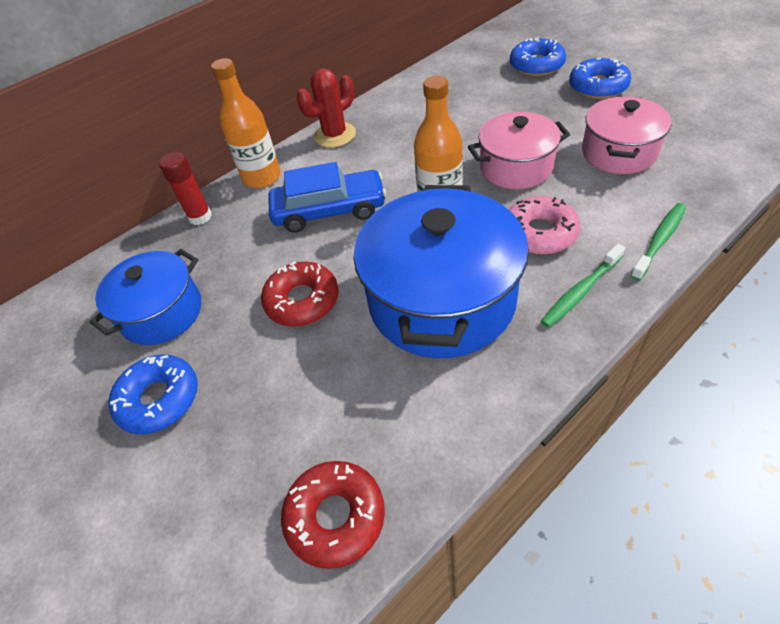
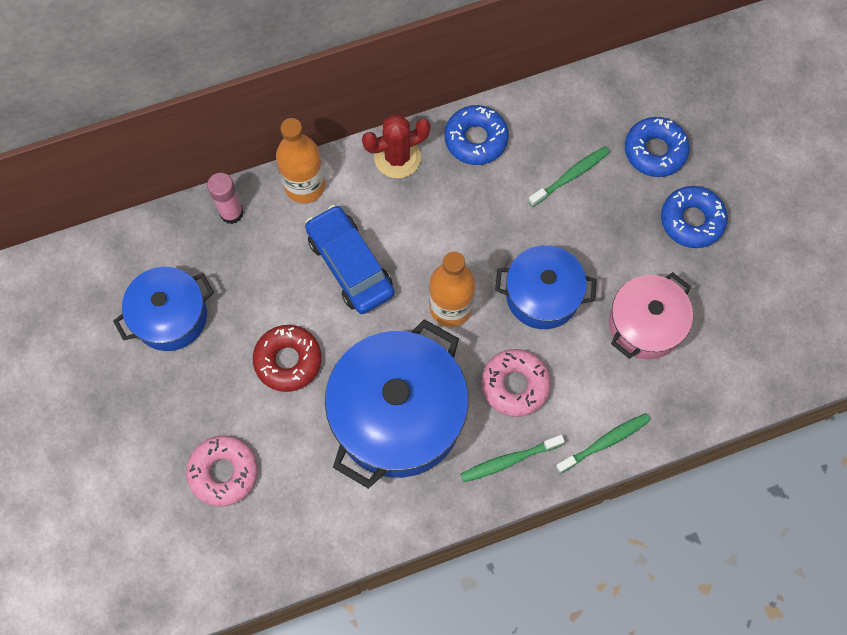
camera: 15 degrees right, 20 degrees up
(159, 399) = (150, 404): blue donut -> blue donut (476, 139)
(200, 217) = (231, 213): red glue stick -> pink glue stick
(271, 432) = (223, 472): none -> pink donut
(329, 210) = (350, 265): blue car -> blue car turned 135 degrees counterclockwise
(335, 517) = (244, 555): red donut -> none
(483, 97) = (570, 176): none -> green toothbrush
(516, 167) = (542, 295): pink pot -> blue pot

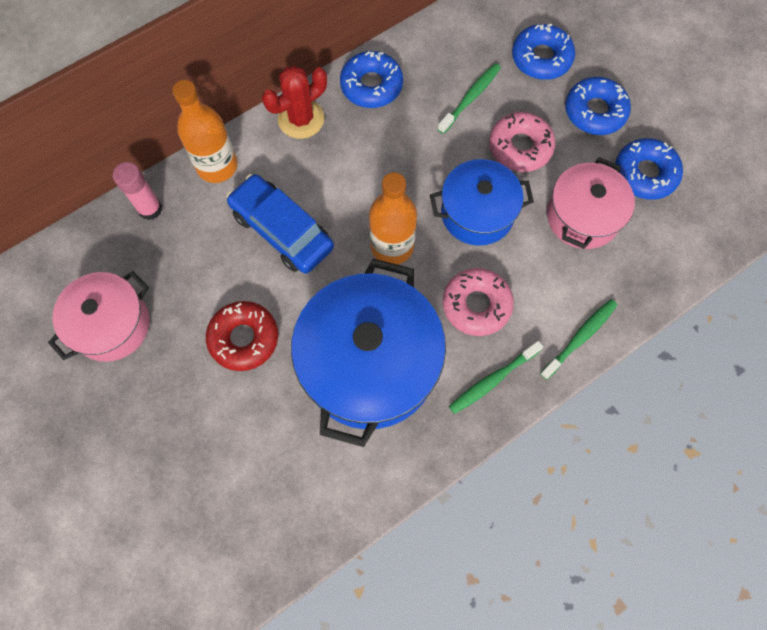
camera: 15 degrees left, 0 degrees up
(170, 316) = (112, 325): blue pot -> pink pot
(223, 472) = (205, 469): pink donut -> pink donut (520, 147)
(721, 297) = (645, 174): none -> blue donut

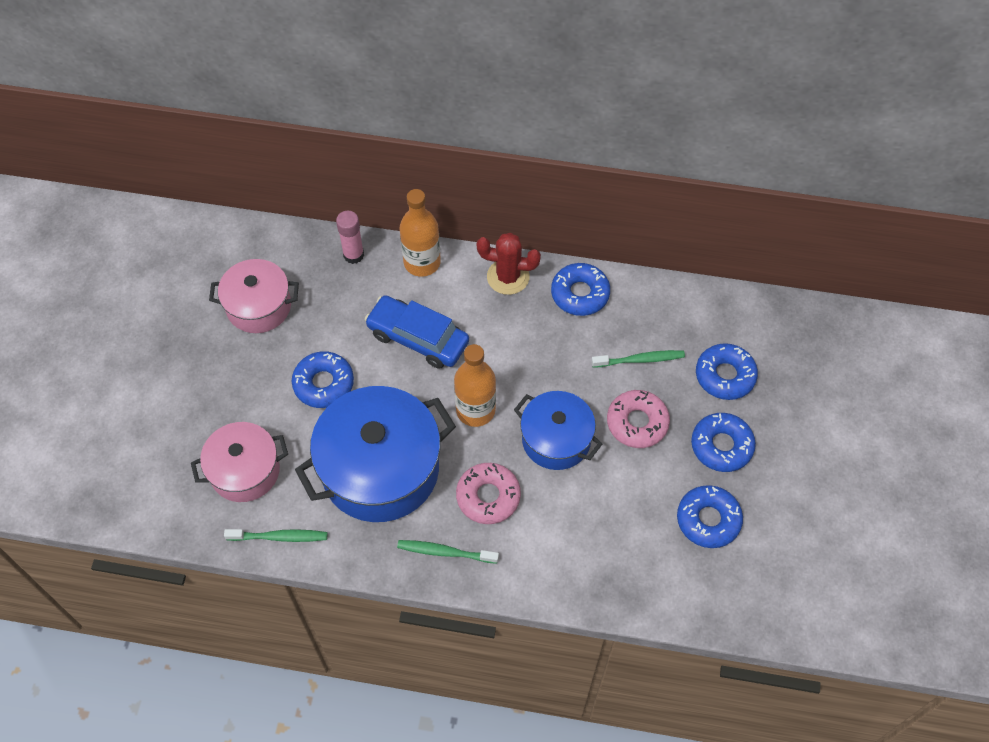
camera: 45 degrees right, 10 degrees down
(244, 338) = (323, 384): red donut -> blue donut
(282, 230) = (418, 338): blue car -> blue car turned 60 degrees counterclockwise
(580, 337) = (533, 581): green toothbrush -> green toothbrush (279, 537)
(582, 217) = (627, 507): pink pot -> pink pot (245, 471)

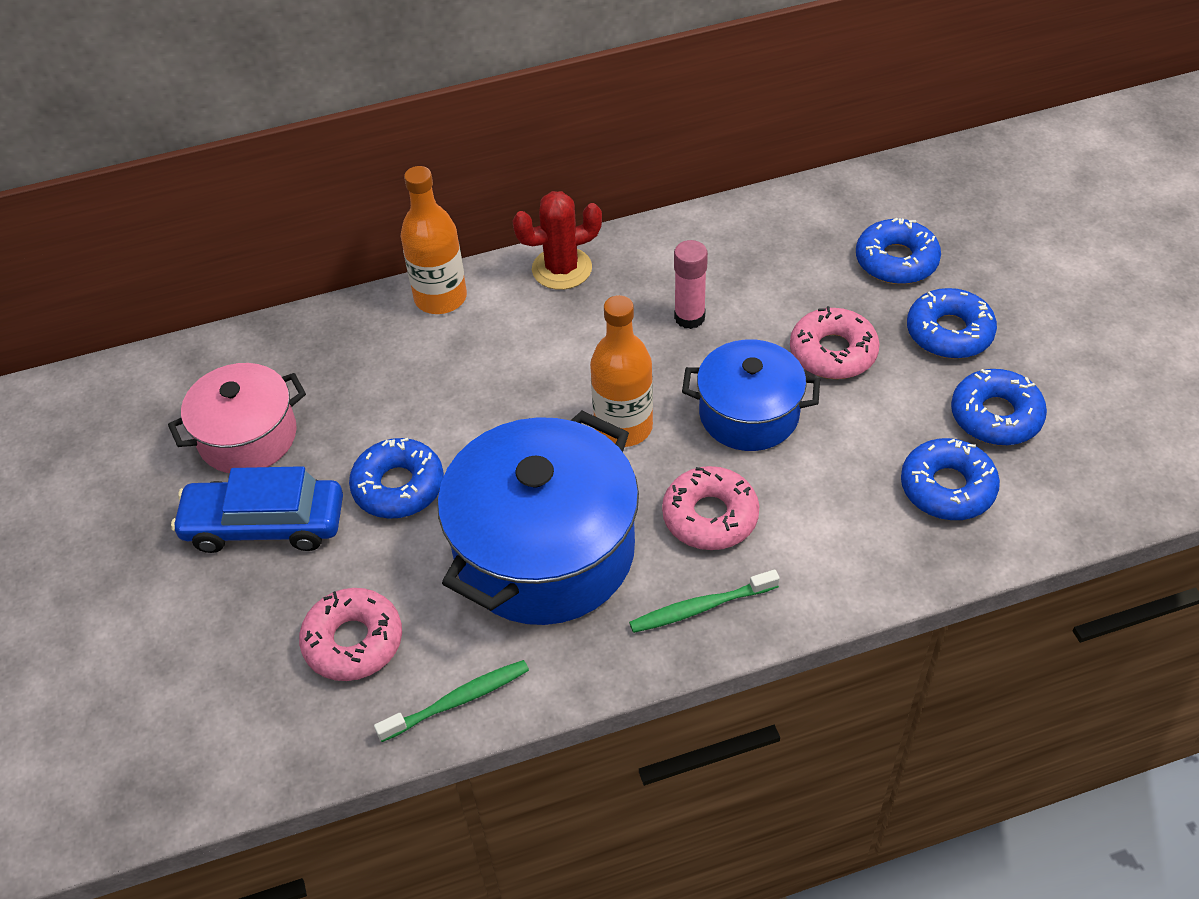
camera: 25 degrees left, 10 degrees down
(245, 471) = (353, 641): pink pot -> pink donut
(353, 255) = (343, 326): pink glue stick -> pink glue stick (689, 317)
(418, 338) = (492, 381): blue car -> blue car (264, 524)
(580, 294) = (663, 250): blue donut -> blue donut (947, 488)
(640, 360) = (786, 286): green toothbrush -> none

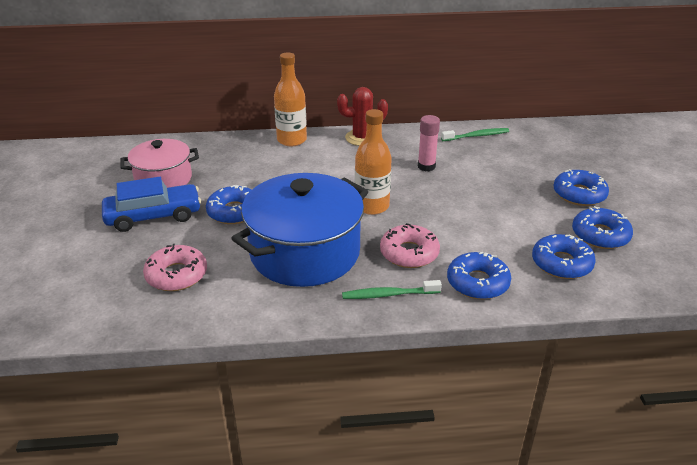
camera: 10 degrees right, 15 degrees down
(264, 524) = (153, 216): blue car -> blue car turned 150 degrees clockwise
(457, 701) = (224, 313): green toothbrush -> green toothbrush (476, 136)
(749, 414) = (447, 211): blue pot -> none
(833, 352) = (506, 193): pink donut -> none
(896, 261) = (554, 160): blue donut -> blue donut (477, 283)

